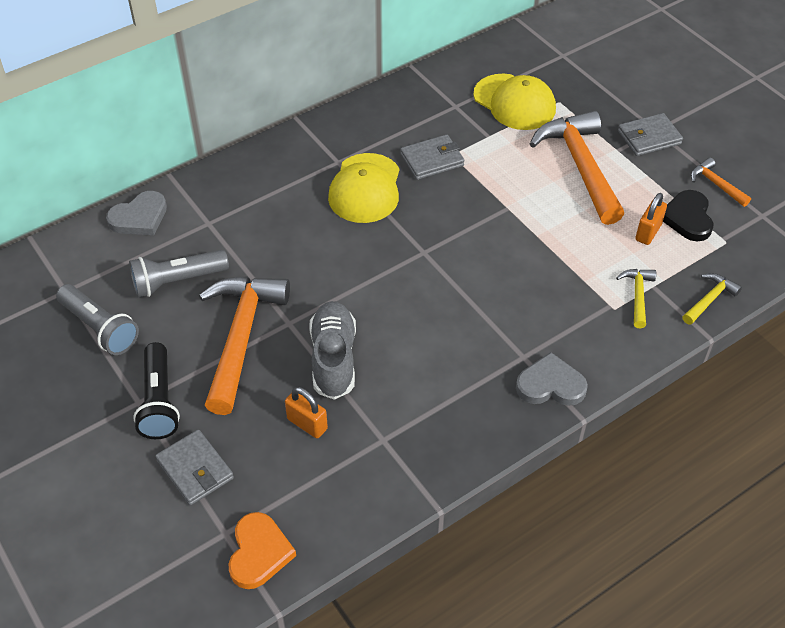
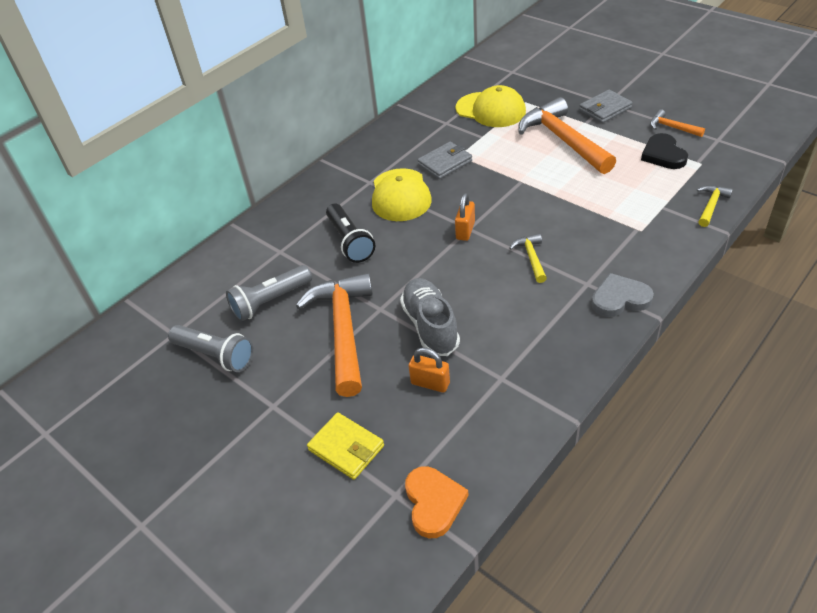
camera: 10 degrees left, 5 degrees down
(139, 217) = (219, 261): grey heart -> none
(159, 401) = (291, 400): black flashlight -> black flashlight (350, 241)
(195, 470) = (346, 448): grey wallet -> yellow wallet
(637, 295) = (654, 216): yellow hammer -> yellow hammer (531, 257)
(648, 232) = (638, 171): orange padlock -> orange padlock (465, 230)

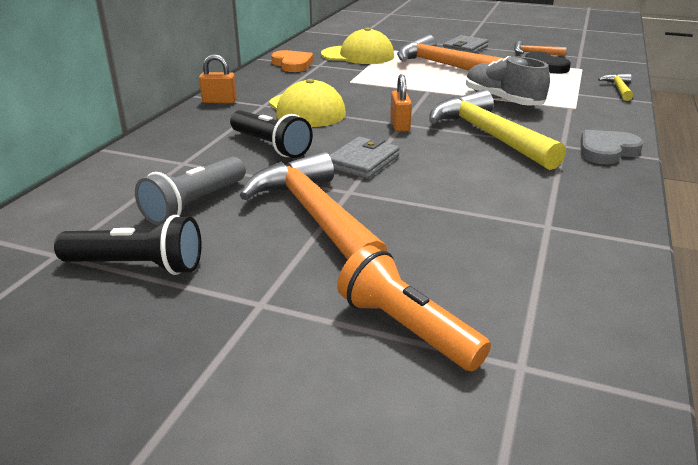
camera: 25 degrees left, 15 degrees down
(216, 355) = (137, 266): grey flashlight -> black flashlight
(346, 448) = (406, 328): yellow wallet -> orange flashlight
(430, 326) = (423, 196): grey shoe -> grey shoe (502, 100)
(430, 383) = (467, 244): orange padlock -> orange padlock (219, 101)
(433, 503) = (583, 363): orange heart -> orange heart (292, 64)
(445, 163) = (338, 87): grey wallet -> grey wallet (363, 162)
(531, 257) = (488, 135): yellow hammer -> yellow hammer, size x2.18

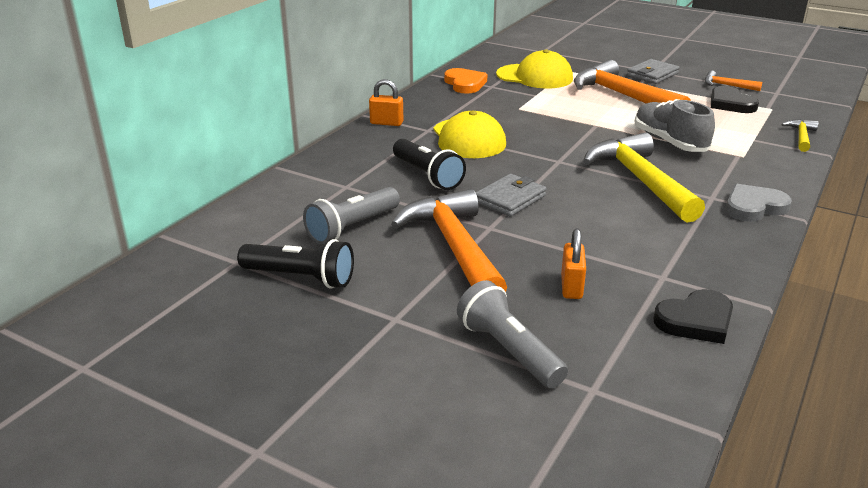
camera: 10 degrees right, 0 degrees up
(400, 125) = (555, 163): orange padlock -> orange padlock (571, 287)
(406, 328) = (508, 351): orange flashlight -> grey flashlight
(602, 269) = (696, 321): none -> black heart

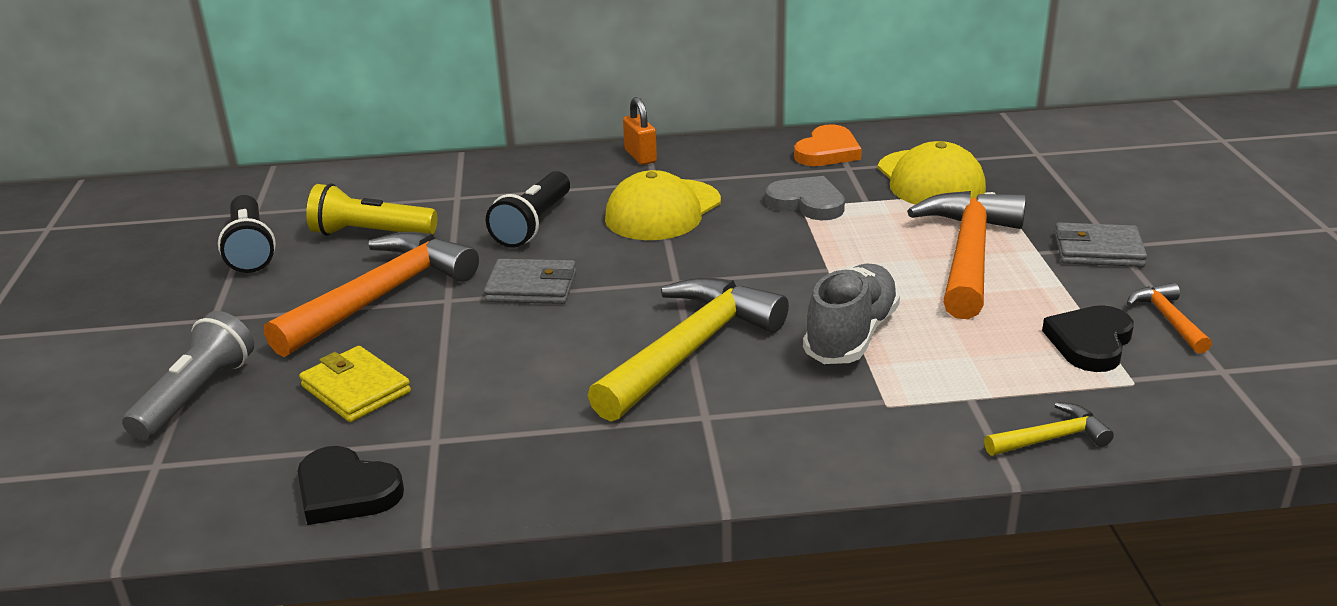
camera: 55 degrees right, 0 degrees up
(352, 228) = (370, 234): grey flashlight -> yellow flashlight
(571, 287) = (356, 389): orange padlock -> yellow wallet
(754, 207) = (714, 457): grey heart -> grey heart (807, 203)

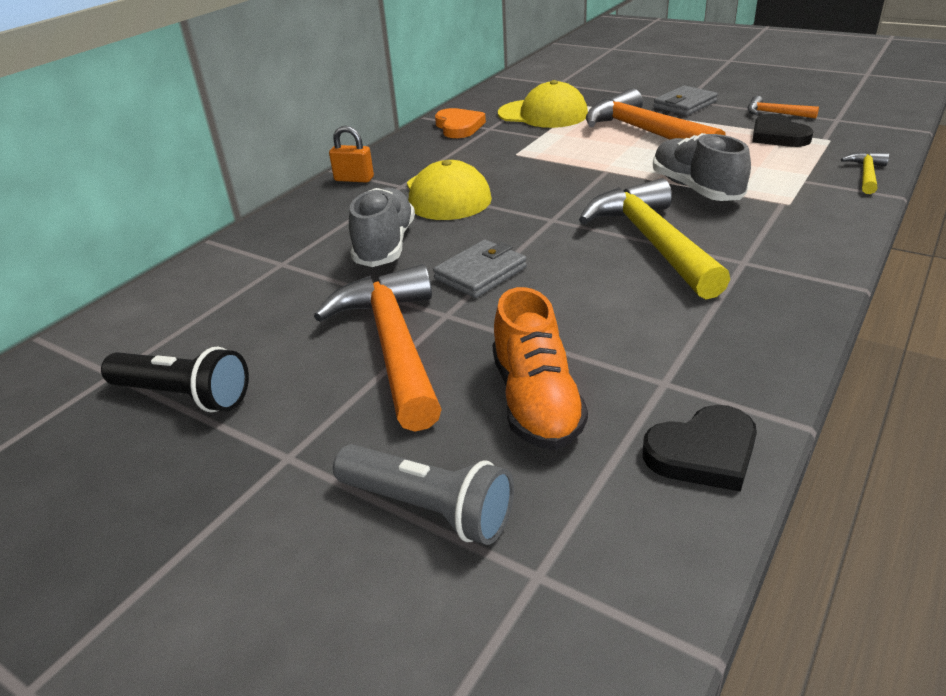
camera: 50 degrees left, 5 degrees up
(196, 395) = (429, 508): grey flashlight -> grey flashlight turned 150 degrees clockwise
(356, 389) = (536, 401): yellow wallet -> orange shoe
(370, 234) = (272, 320): yellow flashlight -> none
(533, 224) = (385, 245): black flashlight -> grey shoe
(807, 203) = (514, 151): grey heart -> none

